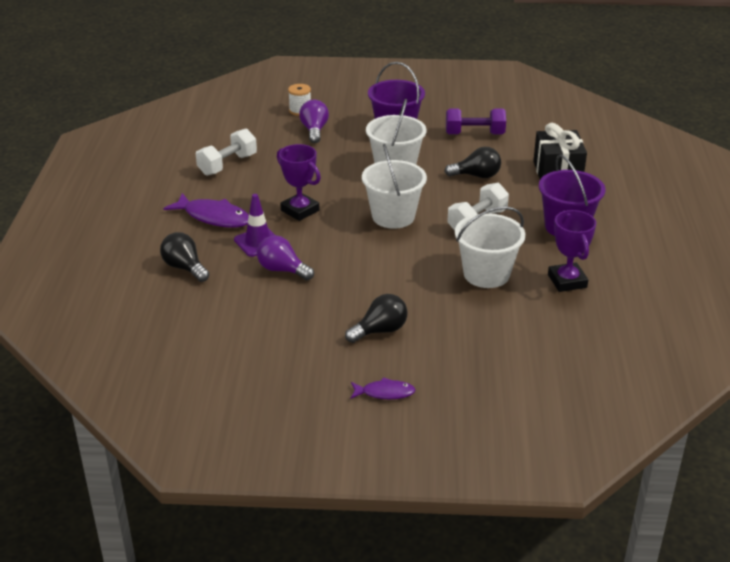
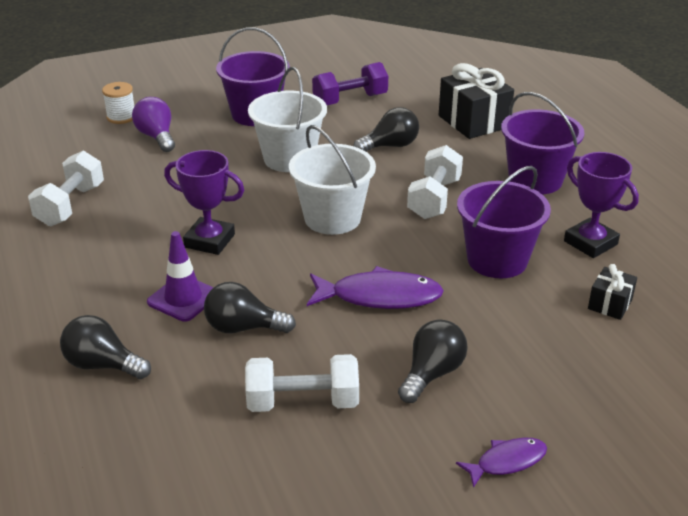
camera: 25 degrees left, 0 degrees up
(213, 217) = (97, 280): purple fish -> purple fish (379, 297)
(282, 270) = (243, 328): purple light bulb -> black light bulb
(286, 323) = (303, 402): none -> white dumbbell
(486, 274) = (497, 260): white bucket -> purple bucket
(542, 324) = (610, 304): none -> black gift

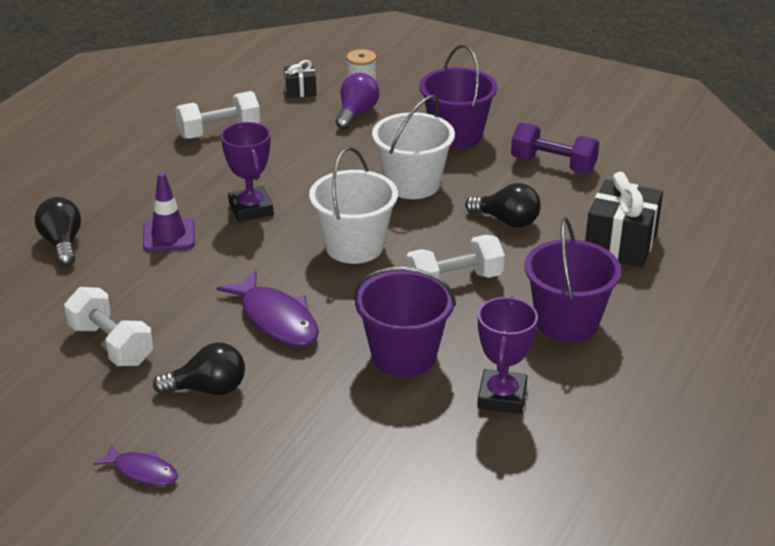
camera: 50 degrees right, 0 degrees up
(243, 328) = (165, 277): black light bulb -> none
(610, 304) = (416, 446): black gift -> black gift (300, 90)

